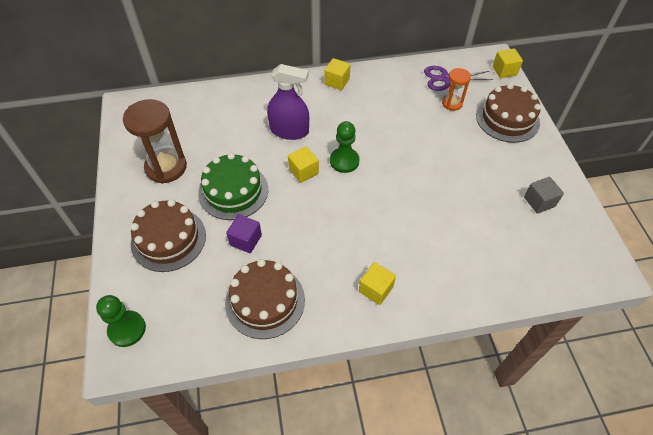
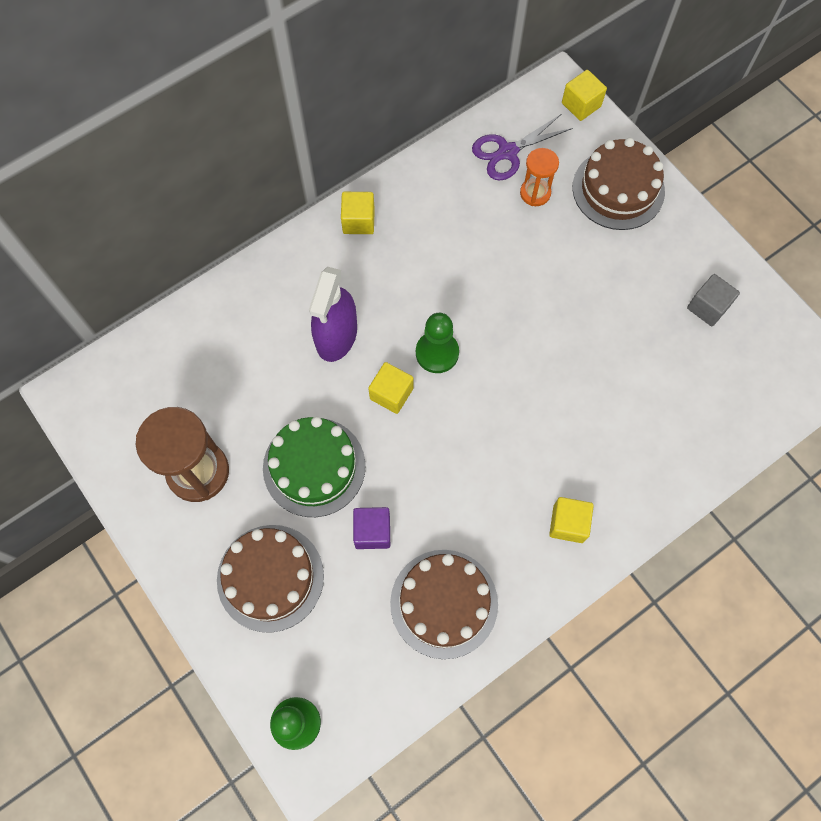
camera: 25 degrees left, 15 degrees up
(289, 131) = (336, 335): purple spray bottle -> purple spray bottle turned 120 degrees clockwise

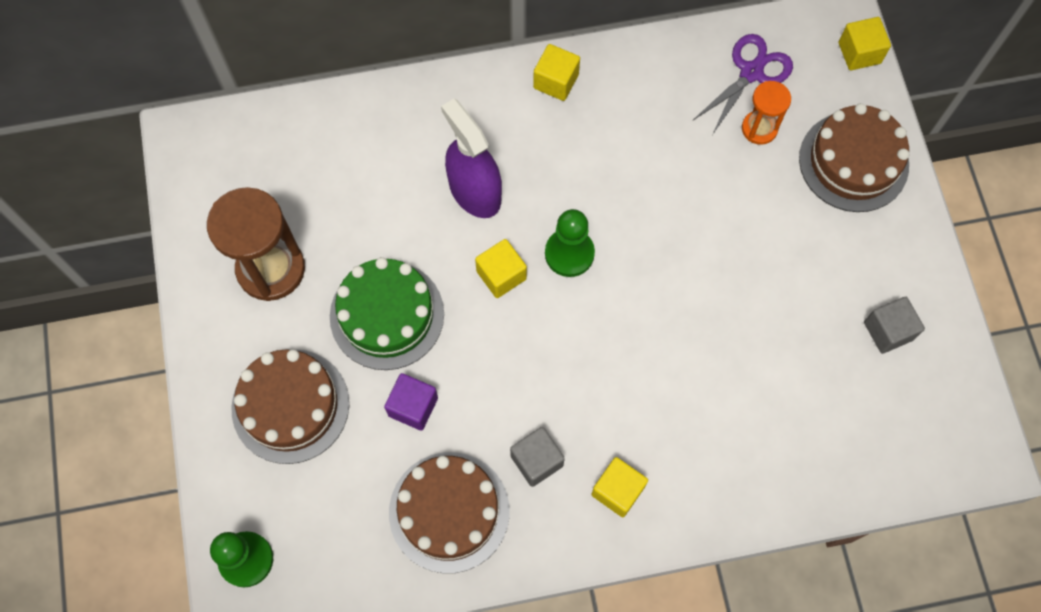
camera: 25 degrees right, 0 degrees up
(336, 335) = (474, 191): purple spray bottle -> purple spray bottle turned 105 degrees clockwise
(493, 529) = (536, 461): none -> grey cube
(507, 152) = (751, 72): purple scissors -> purple scissors turned 135 degrees clockwise

